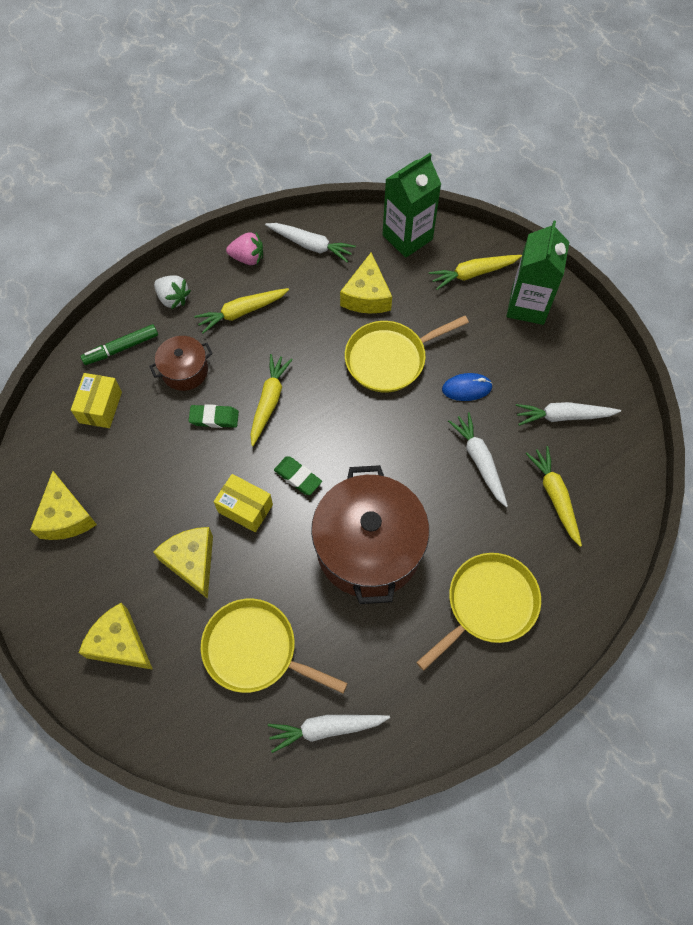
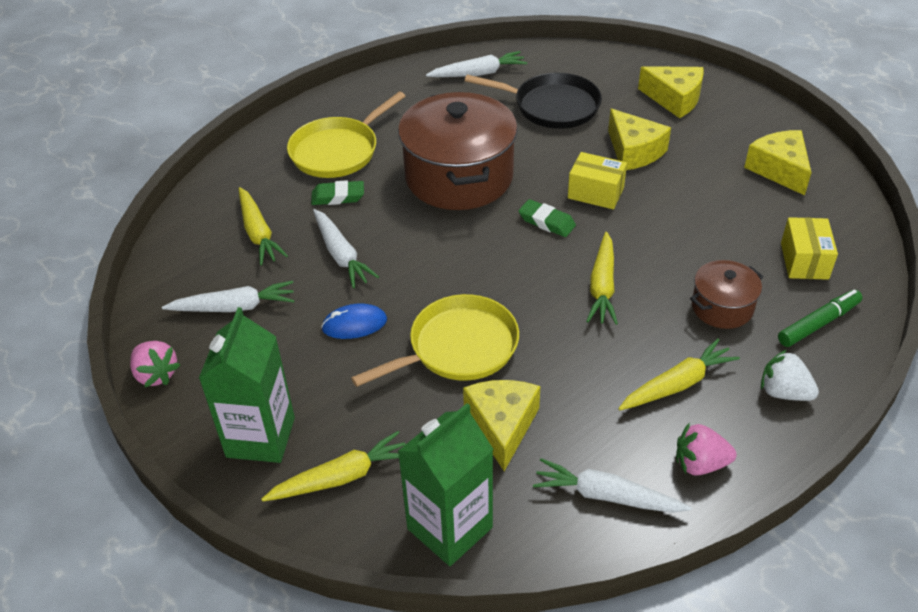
camera: 175 degrees right, 20 degrees down
(214, 418) = (662, 264): green eraser -> green eraser (338, 197)
(254, 650) = (552, 106): yellow pan -> black pan
(611, 362) = (156, 374): none -> pink strawberry

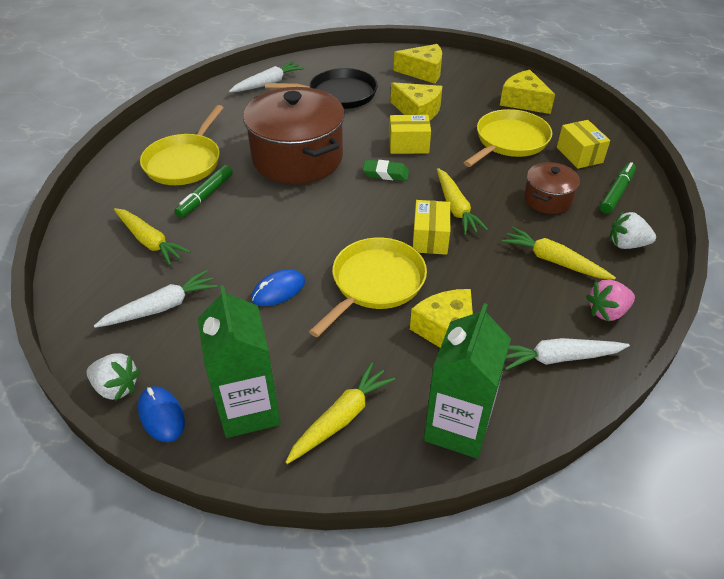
camera: 25 degrees left, 0 degrees up
(156, 374) = (116, 387): pink strawberry -> white strawberry
(181, 415) = (161, 415): none -> blue mouse
(338, 197) = (205, 196): green eraser -> green marker
(341, 255) = (234, 239): white carrot -> none
(549, 314) = (430, 238): none -> yellow box
(677, 384) = (553, 261): yellow carrot -> yellow carrot turned 90 degrees counterclockwise
(724, 219) = (509, 141): none -> yellow pan

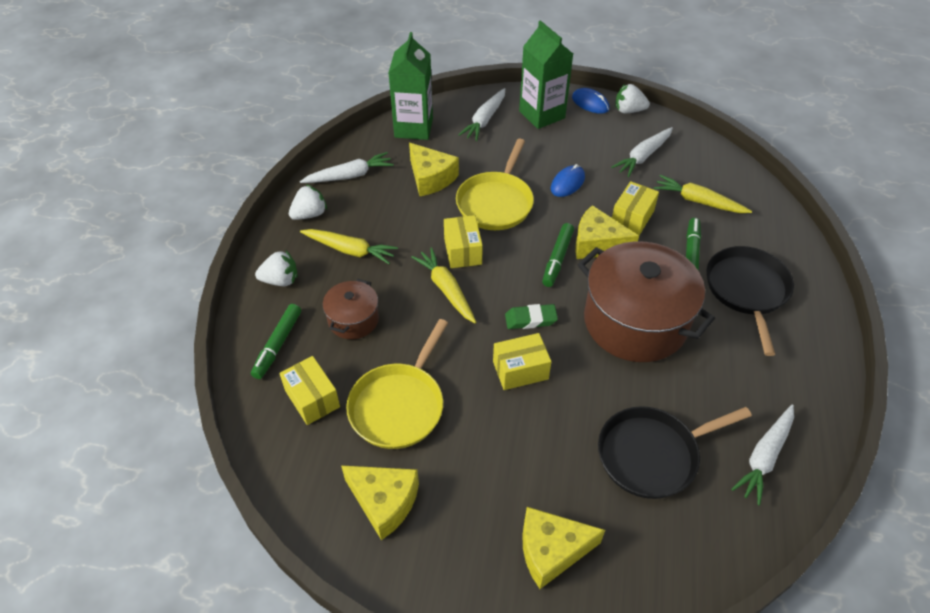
camera: 165 degrees right, 5 degrees up
(185, 162) = (747, 290): yellow pan -> black pan
(234, 238) = (632, 218): none -> yellow box
(336, 214) = (557, 259): none -> green marker
(341, 418) = (484, 120): yellow carrot -> white carrot
(417, 111) = (529, 440): yellow cheese -> yellow cheese (597, 244)
(607, 312) = (309, 214): pink strawberry -> white strawberry

